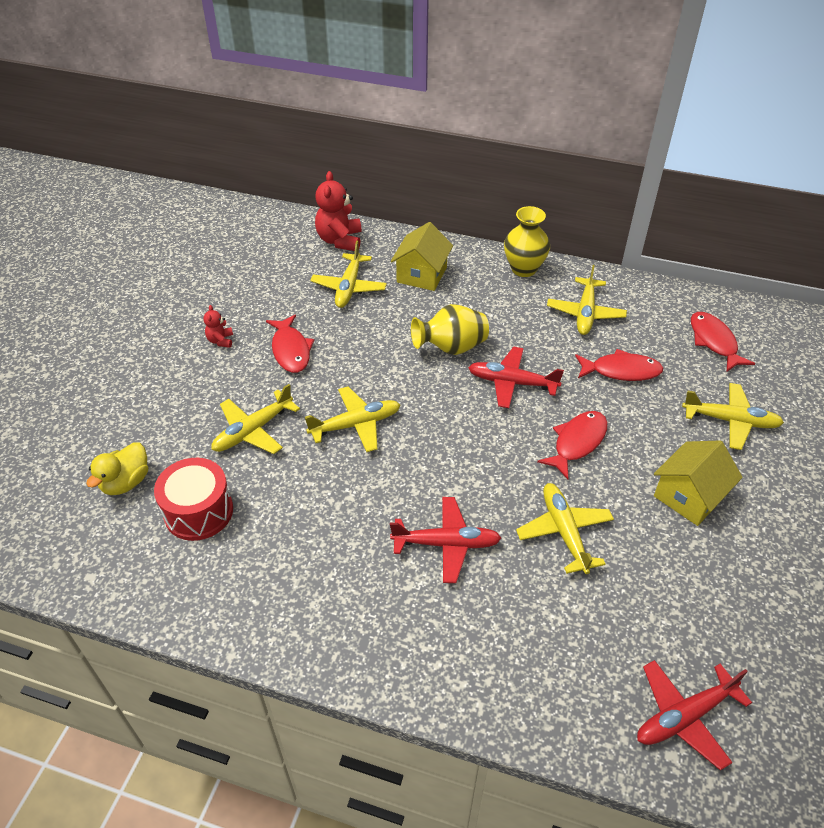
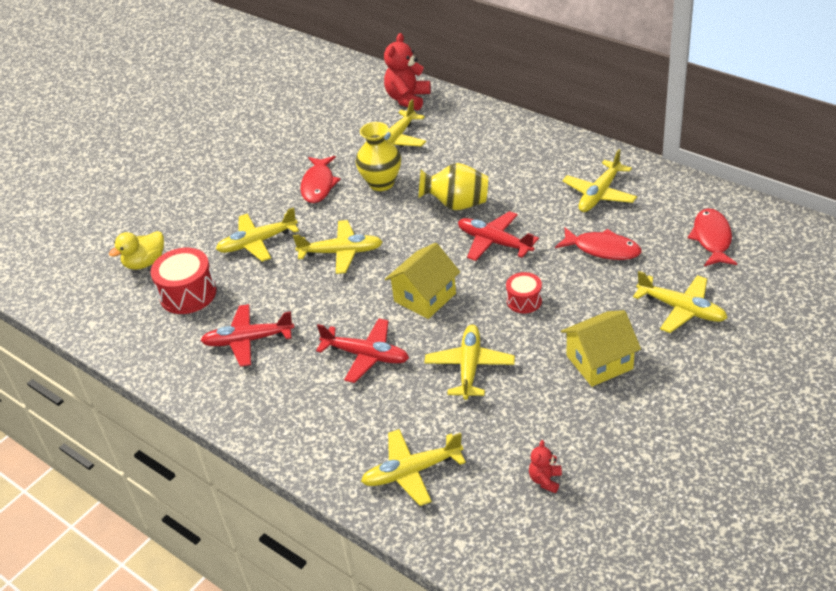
camera: 25 degrees right, 5 degrees down
(220, 341) = (265, 168): red teddy bear -> red teddy bear (545, 480)
(422, 275) = (465, 139): yellow house -> yellow house (425, 297)
(524, 269) = (564, 146): yellow vase -> yellow vase (381, 183)
(572, 678) = (412, 472): none -> yellow plane
(577, 442) = (524, 301): red fish -> red drum
(684, 716) = (487, 520): red plane -> red plane (248, 340)

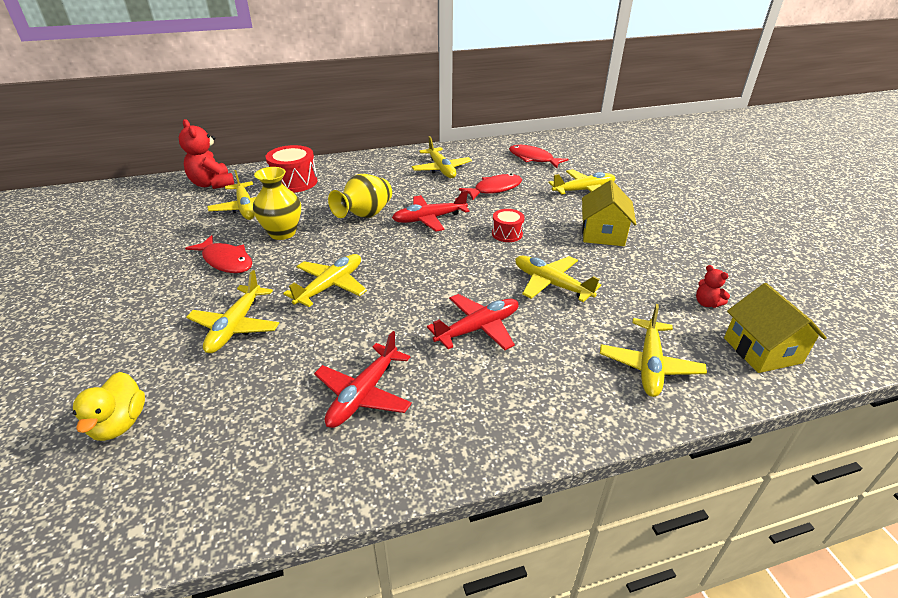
camera: 60 degrees left, 5 degrees down
(188, 294) = (228, 409): red drum -> red drum (294, 182)
(425, 297) = (446, 270): yellow house -> yellow house (762, 350)

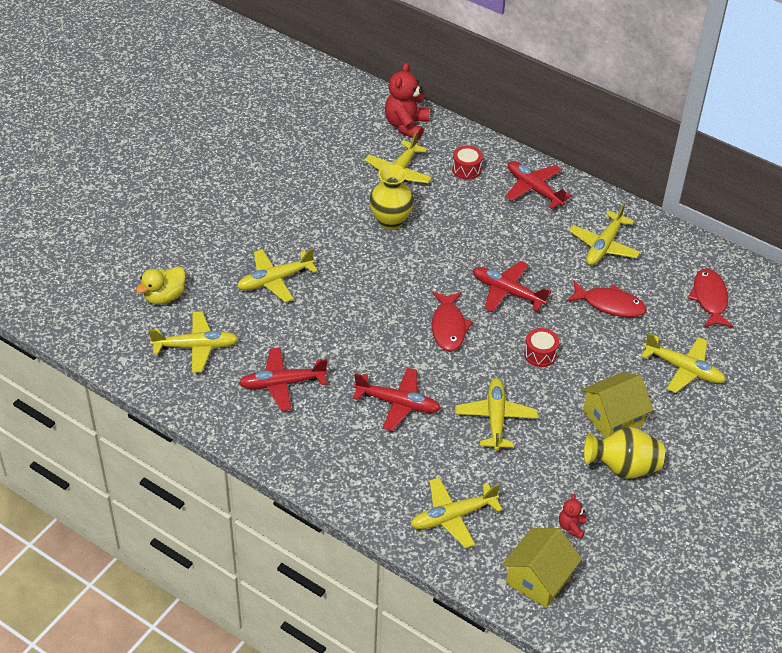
camera: 50 degrees right, 10 degrees up
(226, 261) = (327, 219): red fish -> red fish (448, 327)
(294, 182) = (466, 169): red drum -> red drum, size x0.59
(330, 286) = (360, 295): yellow plane -> yellow plane (196, 347)
(355, 168) = (534, 189): none -> red plane
(365, 215) = (467, 249): yellow vase -> yellow vase (623, 467)

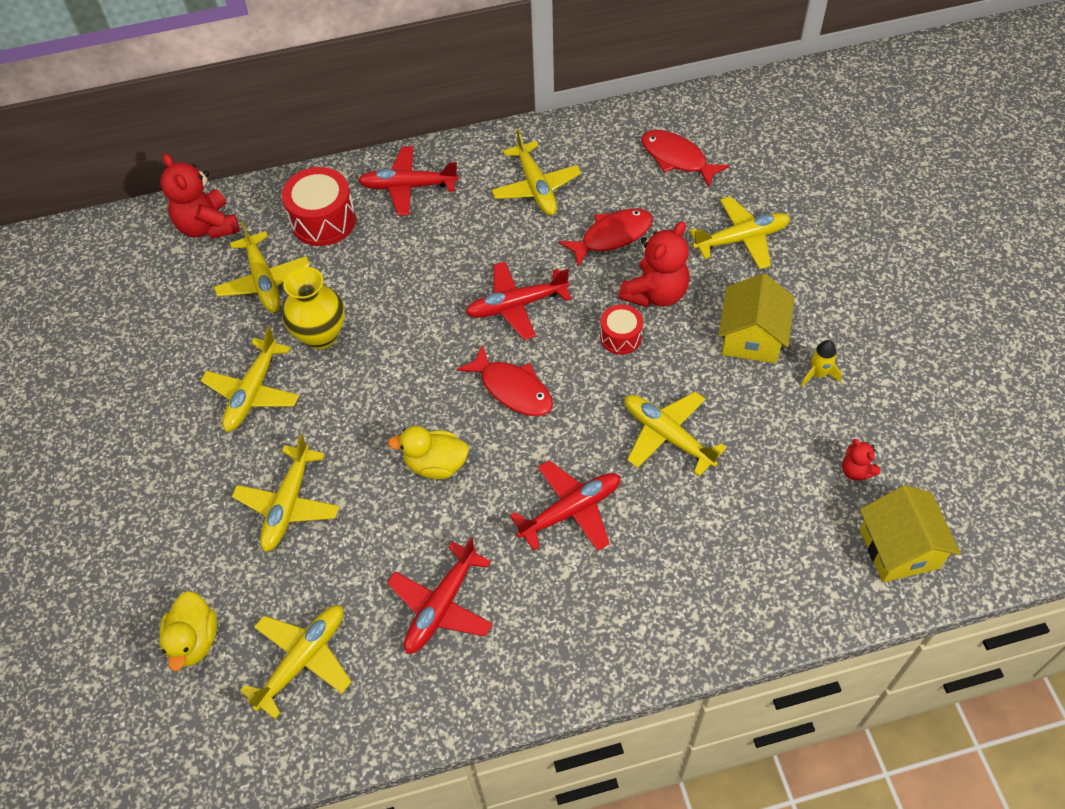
camera: 45 degrees left, 10 degrees up
(364, 325) = (436, 464): none -> yellow duck
(453, 516) = (761, 569): yellow plane -> yellow plane (253, 392)
(466, 169) = (323, 220): red drum -> red drum, size x1.69
(591, 351) = (655, 293): none -> red teddy bear
(623, 467) = (818, 374): yellow vase -> yellow rocket

